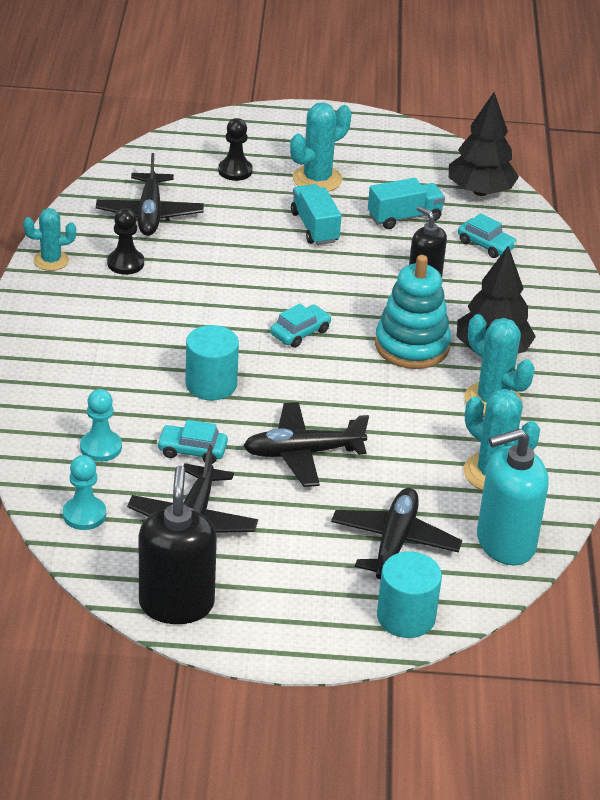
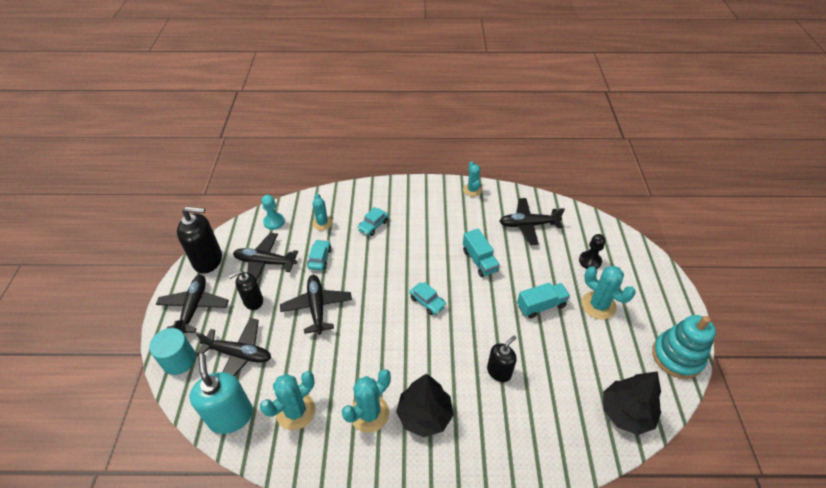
camera: 90 degrees right, 10 degrees up
(101, 447) = (322, 223): turquoise pawn -> turquoise cactus
(125, 263) = (477, 219): black pawn -> none
(211, 384) = (374, 262): turquoise cylinder -> none
(284, 532) = (253, 301): none -> black soap dispenser
(293, 611) = (194, 307): none -> black plane
(404, 217) = (571, 359): turquoise truck -> turquoise truck (479, 260)
(412, 346) = (422, 363): turquoise stacking toy -> turquoise stacking toy (677, 356)
(486, 245) = (553, 415): turquoise car -> turquoise car (373, 225)

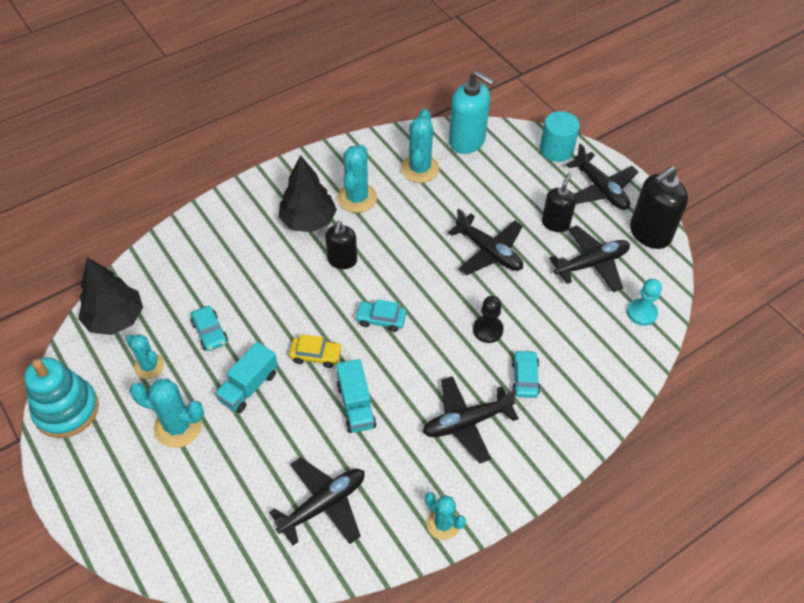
camera: 145 degrees right, 5 degrees up
(239, 354) = (513, 179): black plane -> black plane (466, 422)
(319, 258) = (541, 301): turquoise car -> turquoise car (210, 332)
(322, 223) = (587, 344): turquoise cactus -> turquoise cactus (149, 366)
(479, 260) = (356, 405): turquoise truck -> turquoise truck turned 135 degrees counterclockwise
(485, 302) = (316, 355): none -> yellow car
(499, 371) = (260, 291): black soap dispenser -> black soap dispenser (342, 260)
(590, 261) = (210, 490): black pawn -> black pawn (487, 330)

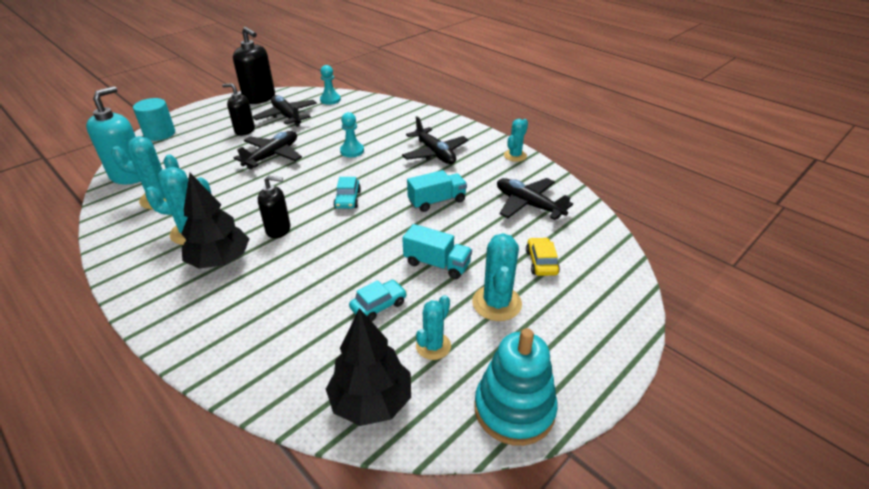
camera: 100 degrees left, 15 degrees down
(316, 355) = (392, 229): yellow car -> yellow car (541, 262)
(487, 330) = (352, 151): black pawn -> turquoise pawn
(524, 378) = (391, 135): turquoise car -> none
(601, 189) = (211, 115): black plane -> none

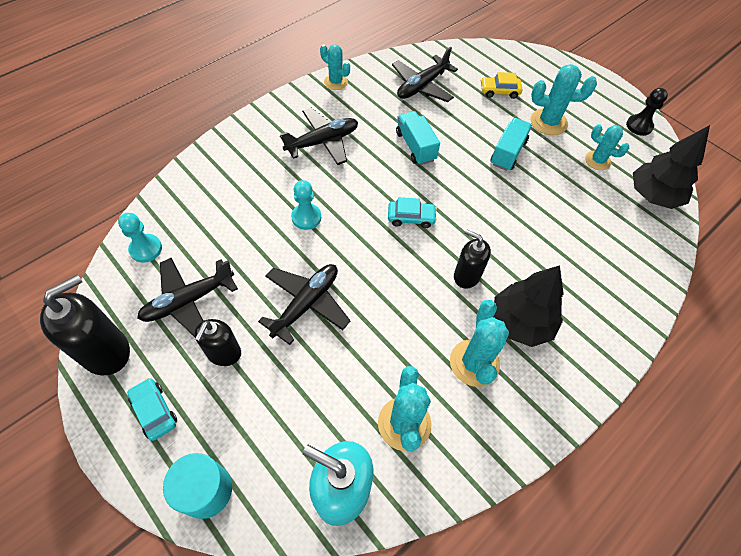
camera: 90 degrees left, 20 degrees up
(272, 156) = (306, 304): black plane -> black plane turned 90 degrees clockwise
(278, 230) = (466, 276): black soap dispenser -> black soap dispenser turned 60 degrees counterclockwise
(378, 305) = (563, 192): turquoise car -> turquoise car (154, 411)
(514, 409) = (639, 126): turquoise stacking toy -> black pawn

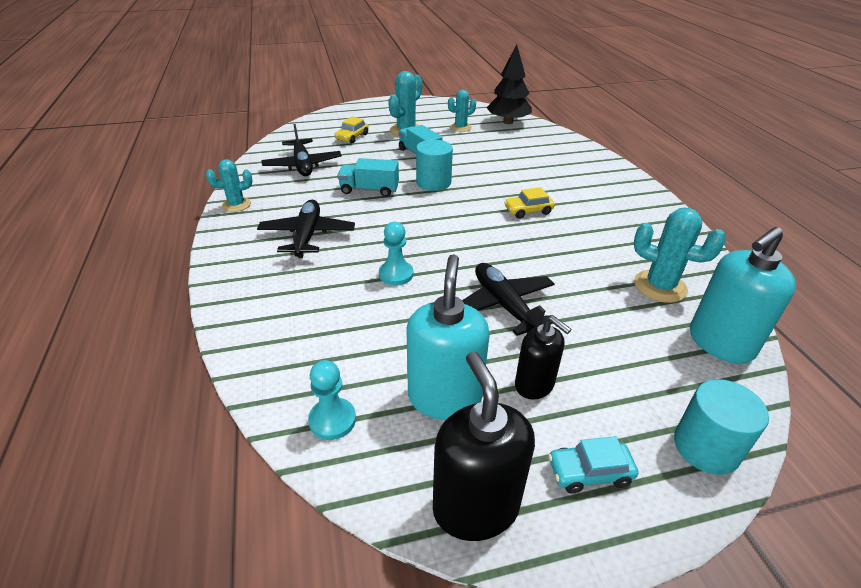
camera: 60 degrees left, 20 degrees down
(188, 301) = (444, 397): black plane -> turquoise soap dispenser
(411, 218) = (447, 217): turquoise car -> none
(463, 184) = (433, 182): none -> turquoise cylinder
(466, 276) = (528, 211): black soap dispenser -> yellow car
(474, 363) = (613, 234): turquoise cactus -> none
(521, 322) = (586, 202): black tree -> none
(639, 126) = (444, 105): black pawn -> none

